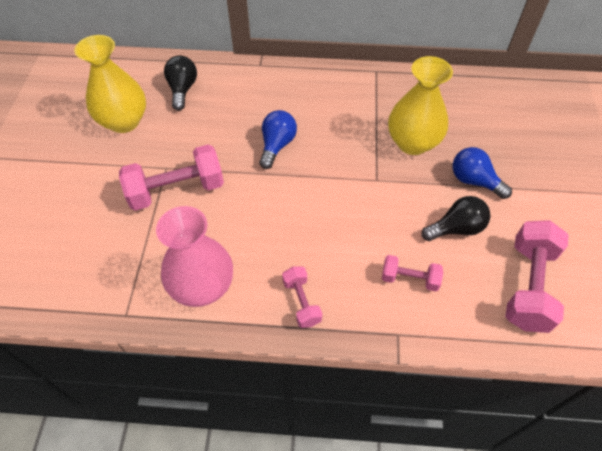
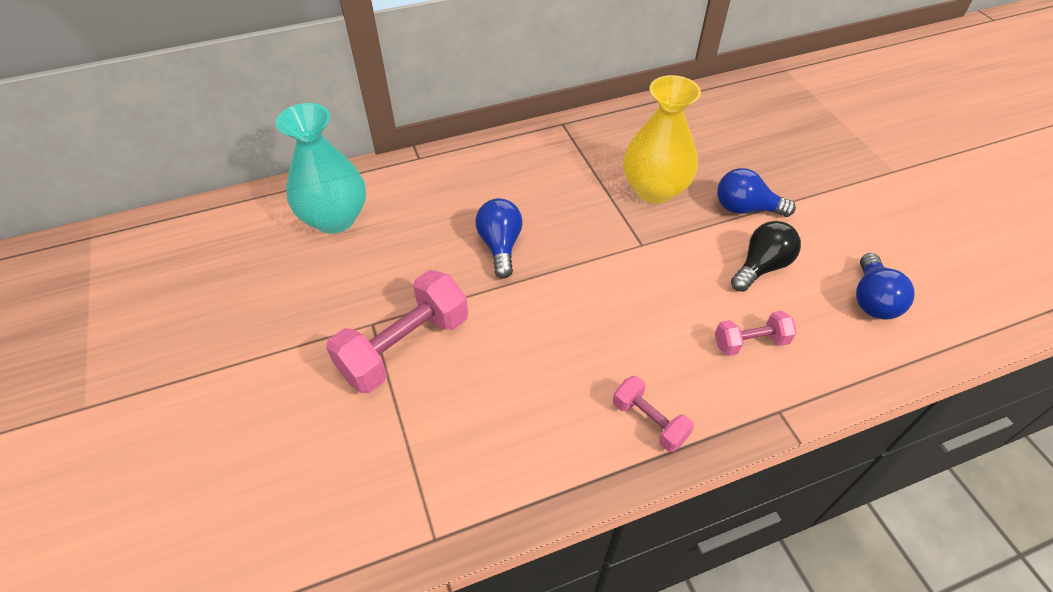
camera: 25 degrees left, 5 degrees down
(124, 121) = (276, 285): yellow vase -> none
(182, 90) = (335, 218): black light bulb -> turquoise vase
(202, 287) = (516, 455): pink vase -> none
(528, 286) = (872, 300): pink dumbbell -> blue light bulb

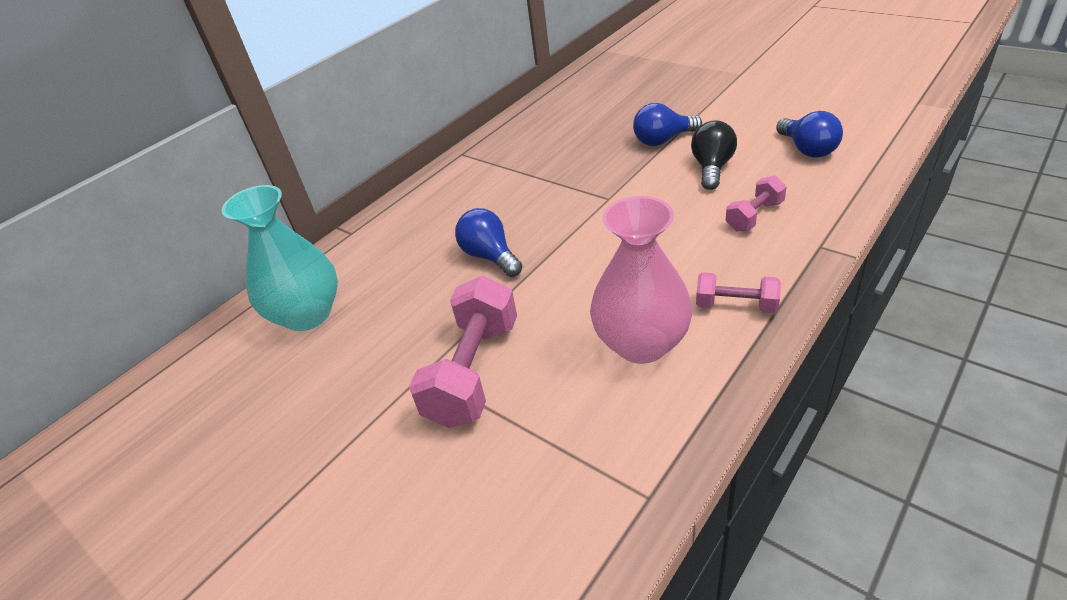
camera: 25 degrees left, 10 degrees down
(543, 405) = (641, 343): none -> pink vase
(654, 190) = (581, 160): yellow vase -> none

